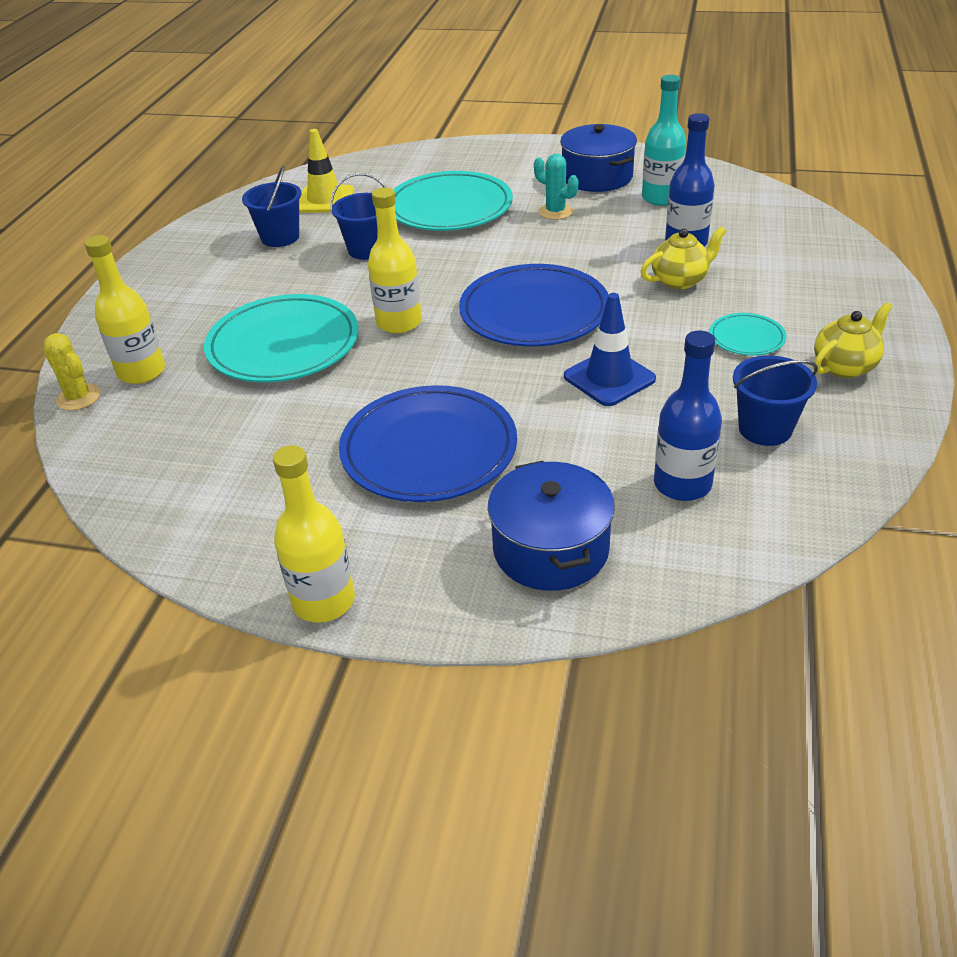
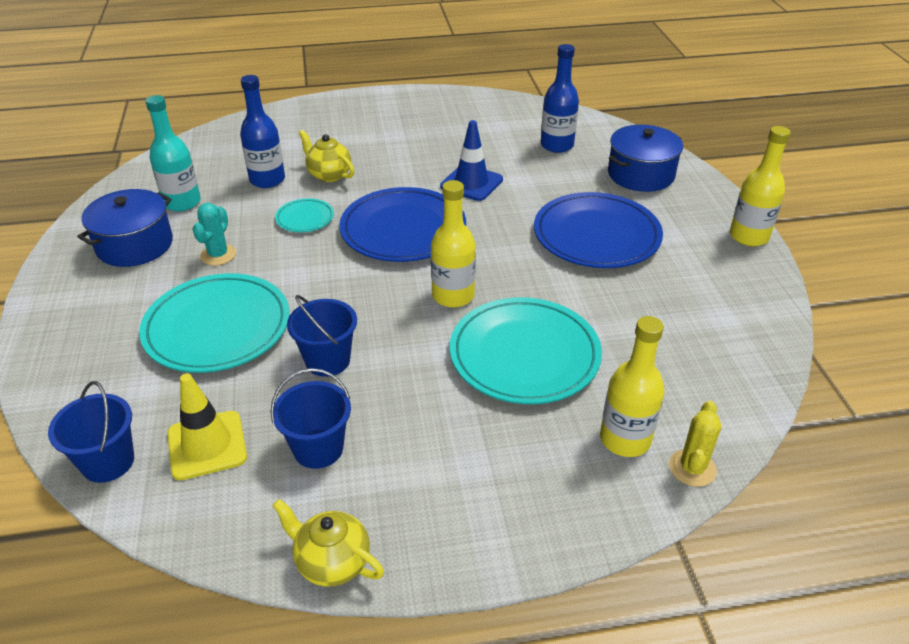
camera: 115 degrees left, 0 degrees up
(747, 338) = (396, 142): turquoise plate -> turquoise plate (305, 218)
(765, 429) = (490, 128): blue bucket -> blue bucket (108, 462)
(845, 366) = (412, 111): yellow teapot -> yellow teapot (332, 562)

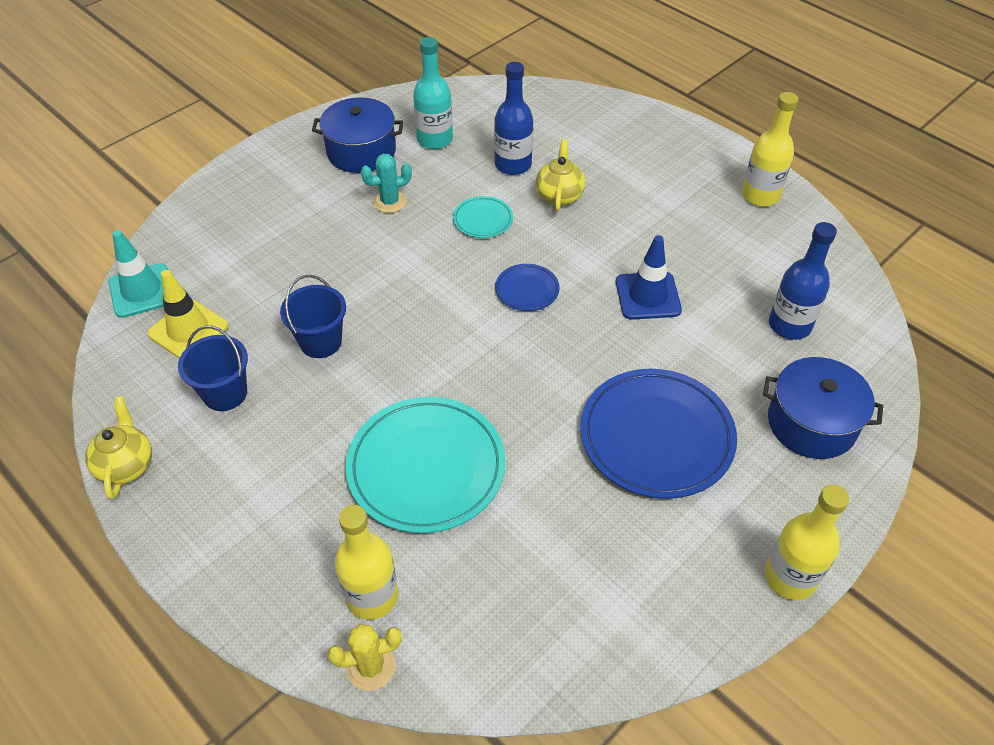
camera: 55 degrees right, 10 degrees up
(108, 462) = (142, 291): blue bucket -> turquoise traffic cone
(217, 327) = (308, 257): turquoise plate -> none
(403, 230) = (527, 290): blue plate -> blue plate, size x0.47
(453, 296) = (465, 375): yellow bottle -> yellow bottle (760, 195)

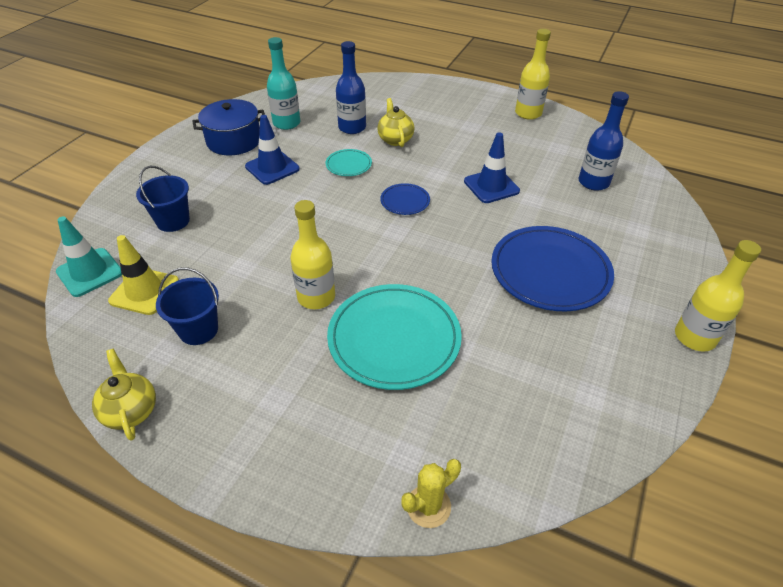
camera: 20 degrees left, 5 degrees down
(320, 342) = (263, 272): blue bucket -> blue bucket (173, 221)
(372, 596) = (400, 449): yellow bottle -> yellow bottle (316, 297)
(390, 202) = (272, 168): turquoise cactus -> blue traffic cone
(811, 423) = (645, 237): blue pot -> none

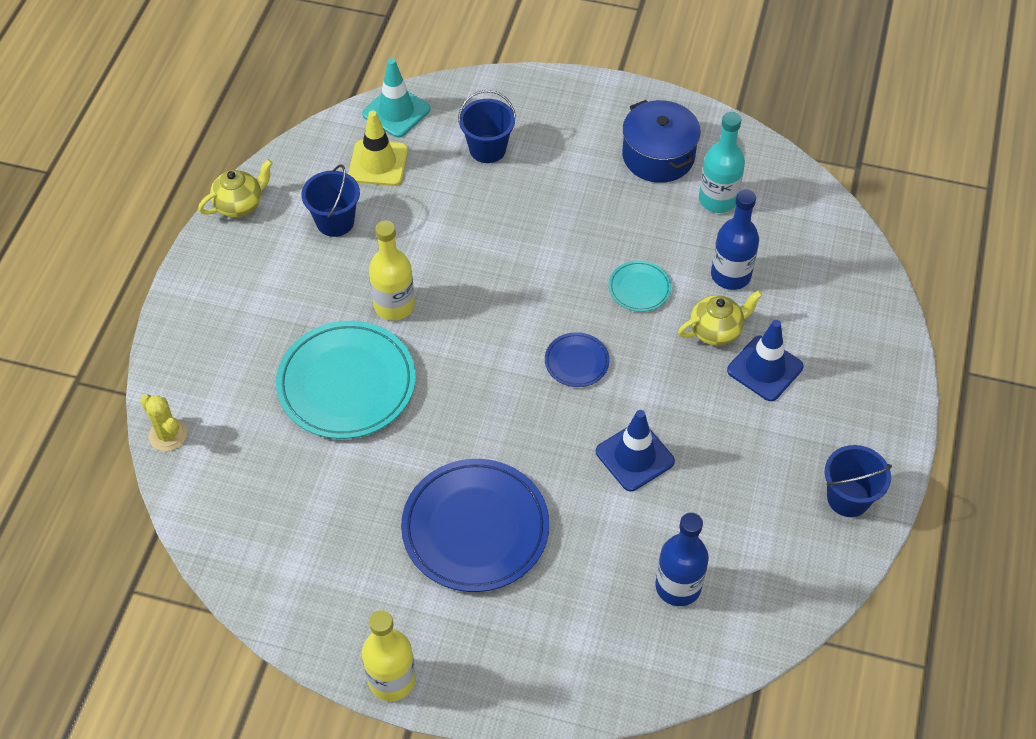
camera: 80 degrees right, 10 degrees up
(272, 168) = (610, 210): blue traffic cone -> blue traffic cone (765, 368)
(528, 113) = (848, 498): yellow bottle -> blue bucket

